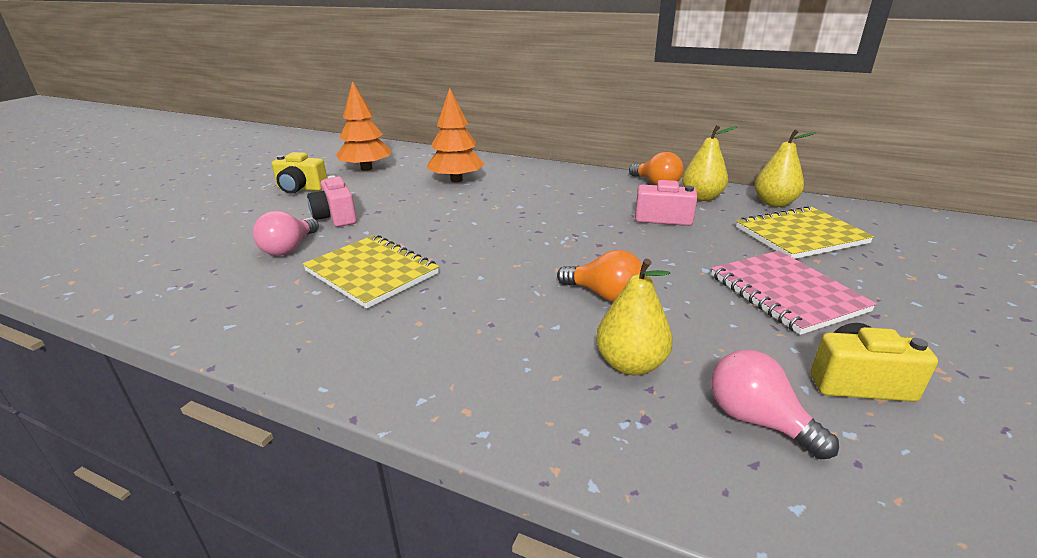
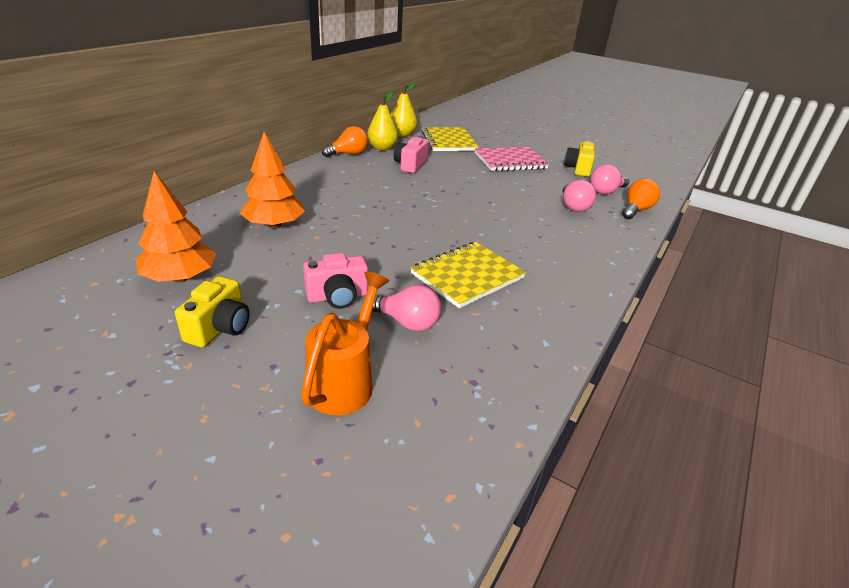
camera: 85 degrees left, 5 degrees up
(219, 233) = (345, 381): none -> orange watering can
(604, 295) = (508, 200): orange light bulb -> orange light bulb (636, 210)
(630, 364) = (573, 206): yellow pear -> pink light bulb

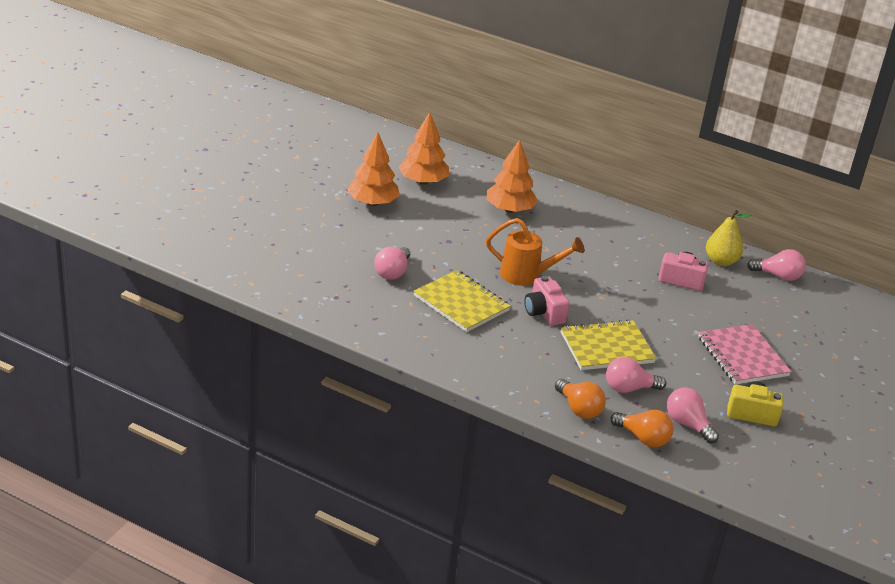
camera: 85 degrees right, 0 degrees up
(220, 328) = (372, 203): yellow camera -> orange tree
(338, 297) = (416, 243): pink camera -> pink camera (544, 312)
(345, 381) = (330, 249): orange watering can -> orange watering can (526, 275)
(348, 154) = (687, 239): orange light bulb -> orange light bulb (579, 409)
(402, 134) = (778, 276): yellow pear -> pink light bulb
(448, 141) = (780, 311): yellow notebook -> yellow notebook (606, 347)

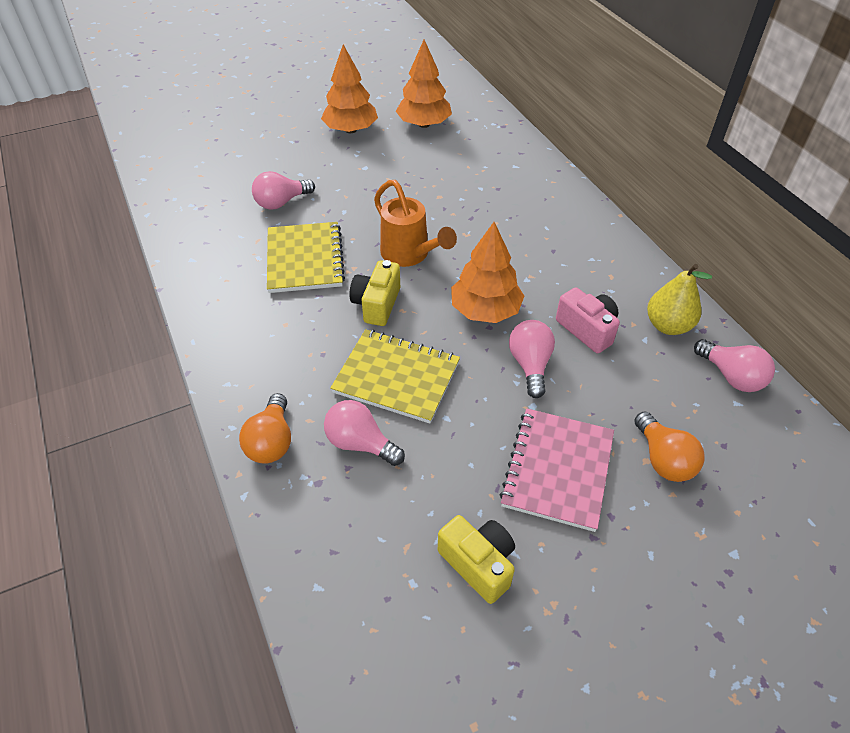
camera: 40 degrees right, 15 degrees up
(509, 209) = (477, 178): orange tree -> orange tree (485, 310)
(544, 312) = (377, 304): pink camera -> yellow camera
(643, 438) = (296, 523): orange light bulb -> orange light bulb (663, 459)
(687, 424) = (374, 533): pink light bulb -> pink light bulb (530, 365)

